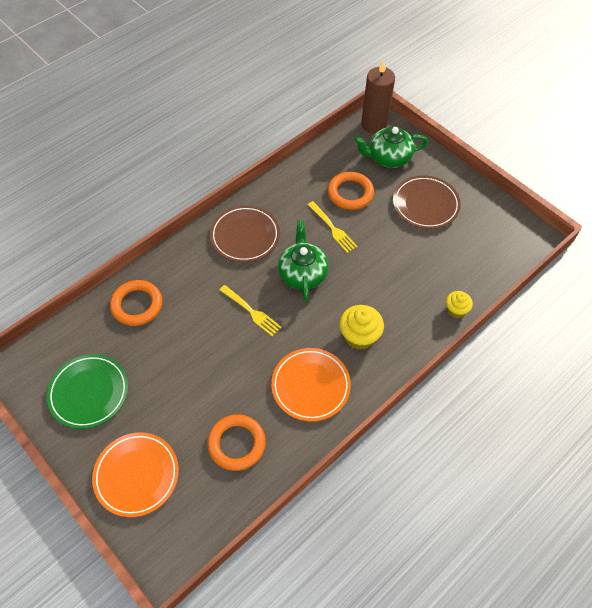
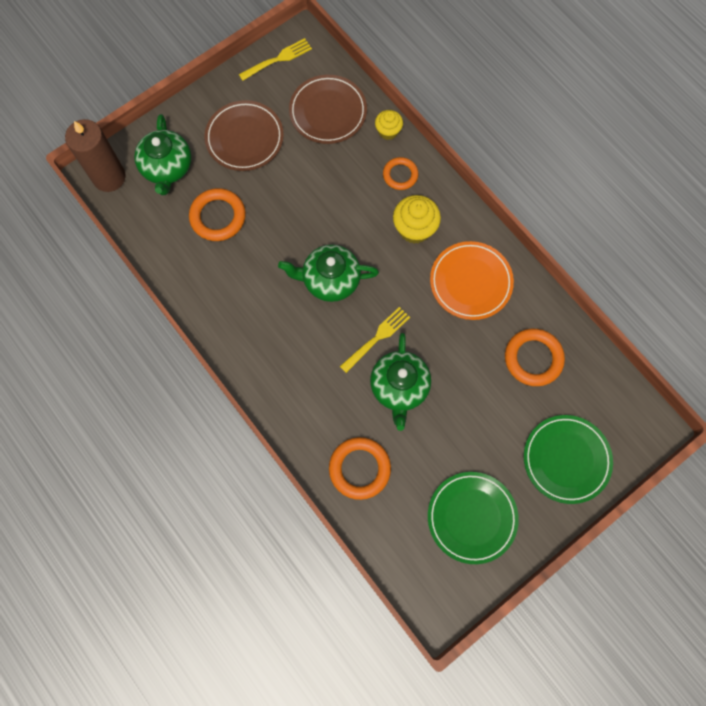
camera: 85 degrees left, 15 degrees up
(136, 475) = (566, 459): orange plate -> green plate
(207, 331) = (399, 387): none -> green teapot
(245, 236) = (270, 341): brown plate -> brown plate (328, 112)
(332, 228) = (268, 242): yellow fork -> yellow fork (277, 59)
(412, 322) = (400, 175): none -> orange ring

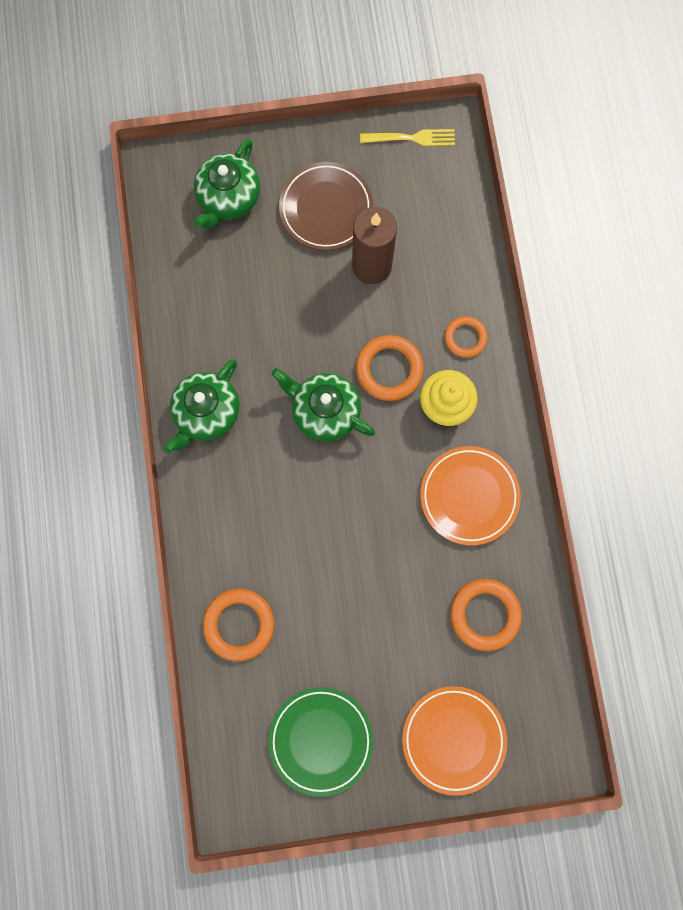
camera: 30 degrees right, 5 degrees up
(109, 177) = (165, 177): brown candle -> brown candle (372, 266)
(218, 217) = (250, 280): orange ring -> orange ring (389, 369)
(328, 112) = (430, 226): brown plate -> none
(376, 338) = (335, 500): yellow fork -> none
(388, 131) = (481, 282): yellow cupcake -> none
(399, 387) = (328, 564): green teapot -> green teapot (206, 413)
(566, 459) = (453, 739): green plate -> orange plate

